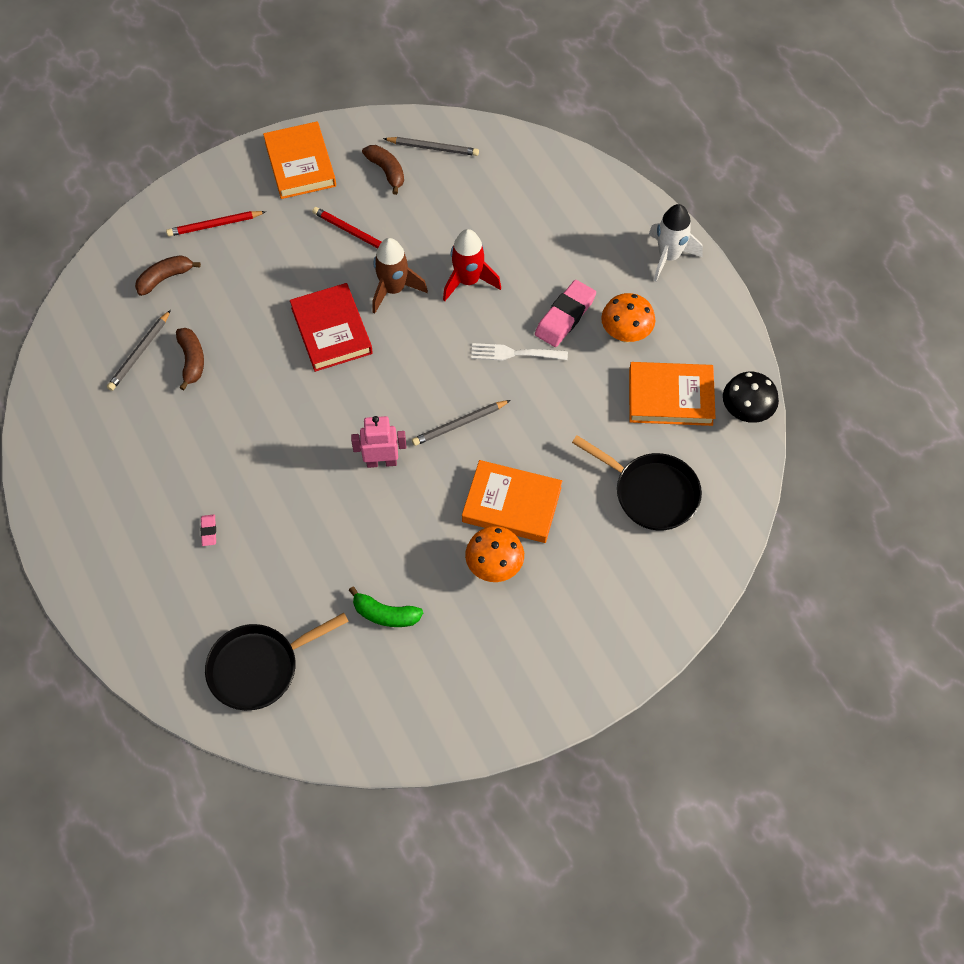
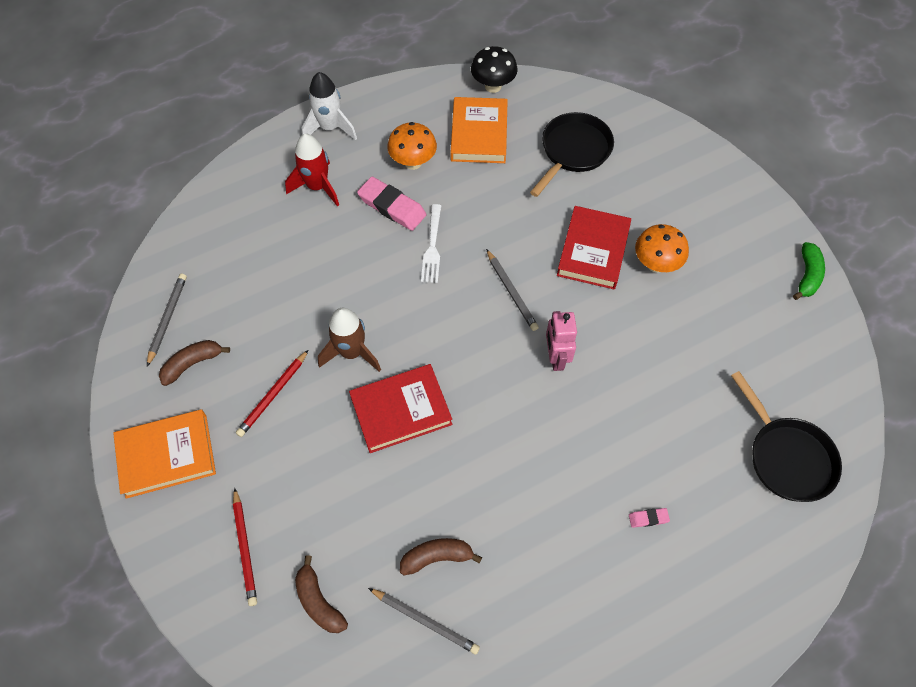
camera: 90 degrees left, 0 degrees up
(385, 614) = (714, 349): green banana -> green banana (807, 275)
(468, 281) = (345, 285): red rocket -> red rocket (317, 187)
(512, 504) = (593, 250): orange book -> red book

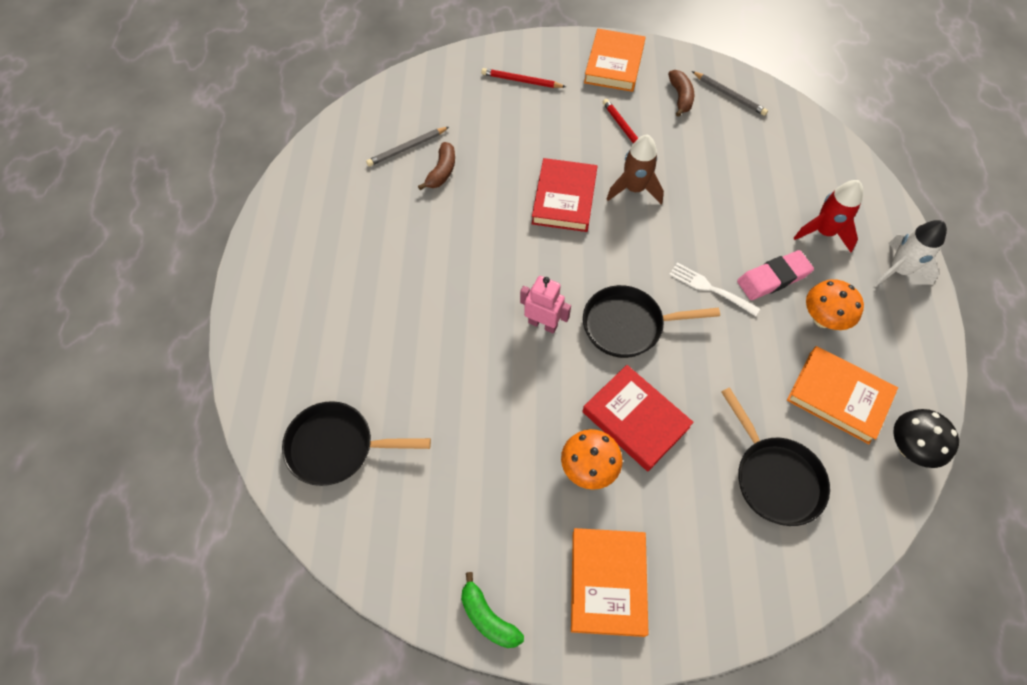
camera: 120 degrees right, 0 degrees up
(319, 601) = (460, 103): brown banana -> none
(511, 292) = (628, 325): grey pencil -> black pan
(648, 518) = (370, 310): pink eraser -> none
(724, 217) = (608, 582): none -> orange book

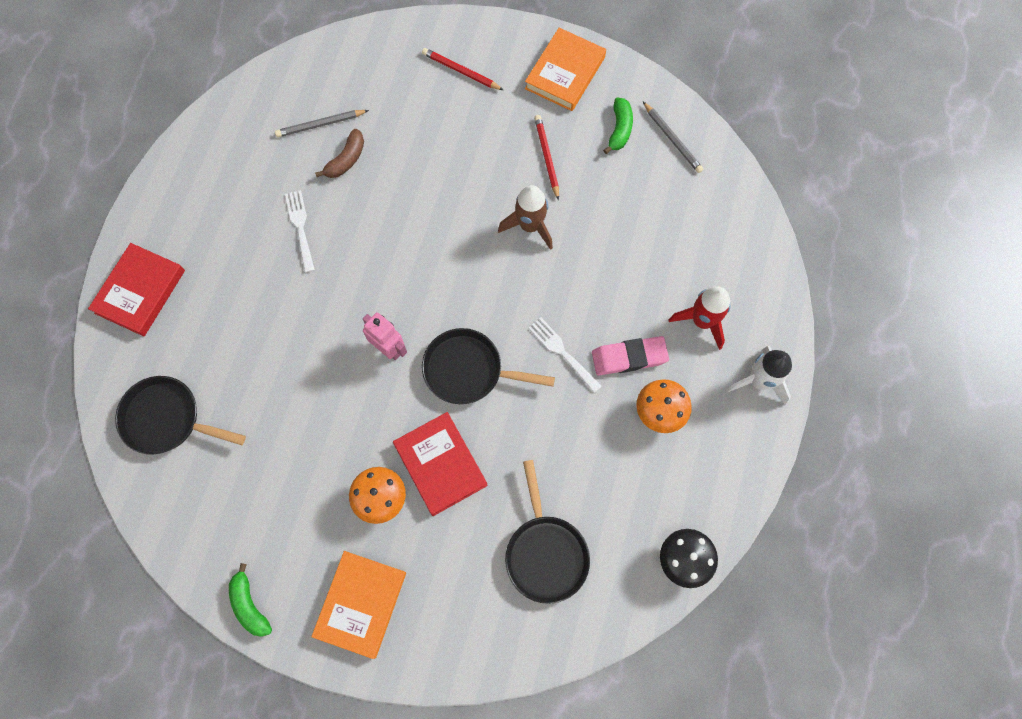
camera: 15 degrees right, 10 degrees up
(418, 238) = (301, 228): none -> white fork
(564, 198) = (456, 219): red book -> red book (140, 292)
(680, 97) = (619, 129): brown banana -> green banana
(838, 396) = (639, 493): orange book -> none

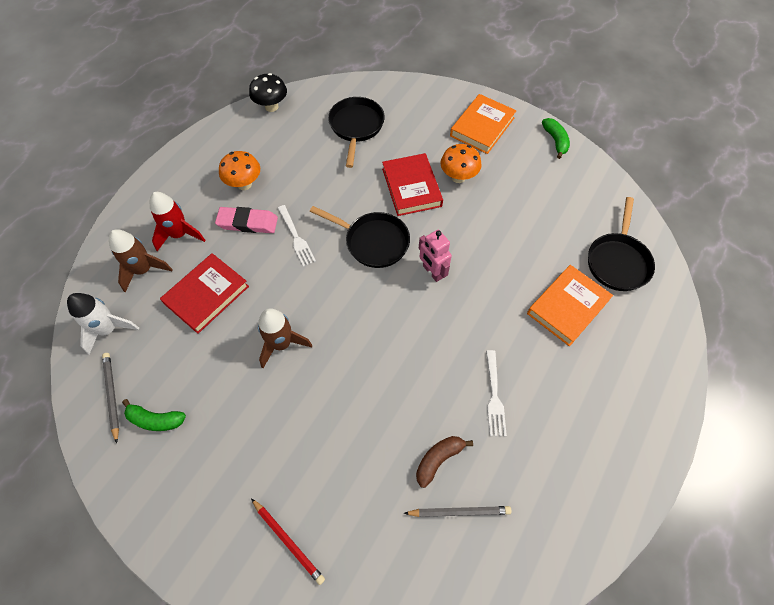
camera: 165 degrees left, 10 degrees down
(140, 292) = (649, 371): red book -> red book (206, 295)
(167, 419) = (617, 261): black pan -> black pan turned 75 degrees clockwise
(547, 157) = (238, 408): red pencil -> none
(565, 73) = (177, 505): orange book -> orange book (567, 307)
(619, 129) = (155, 420): green banana -> green banana turned 105 degrees counterclockwise
(717, 268) = (144, 270): none -> brown rocket
(759, 381) = (163, 187): white rocket -> white rocket (108, 329)

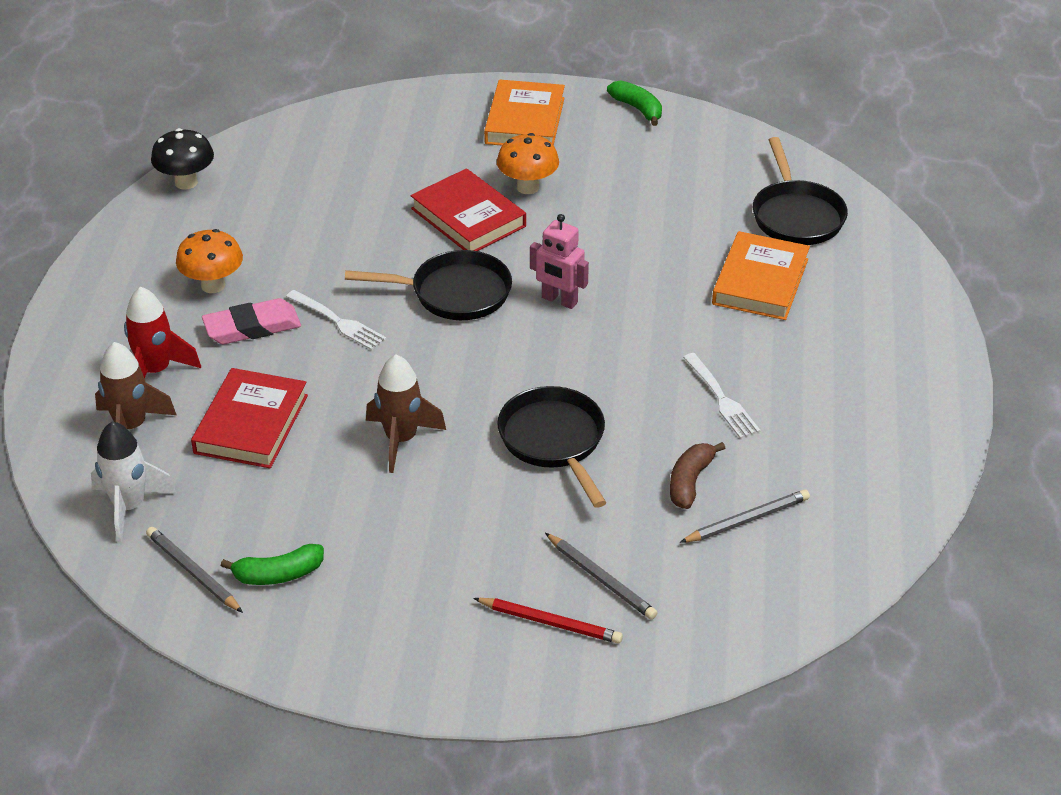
camera: 25 degrees left, 20 degrees down
(339, 518) = (601, 579): none -> grey pencil
(356, 127) = (338, 171): black pan -> black pan (554, 441)

